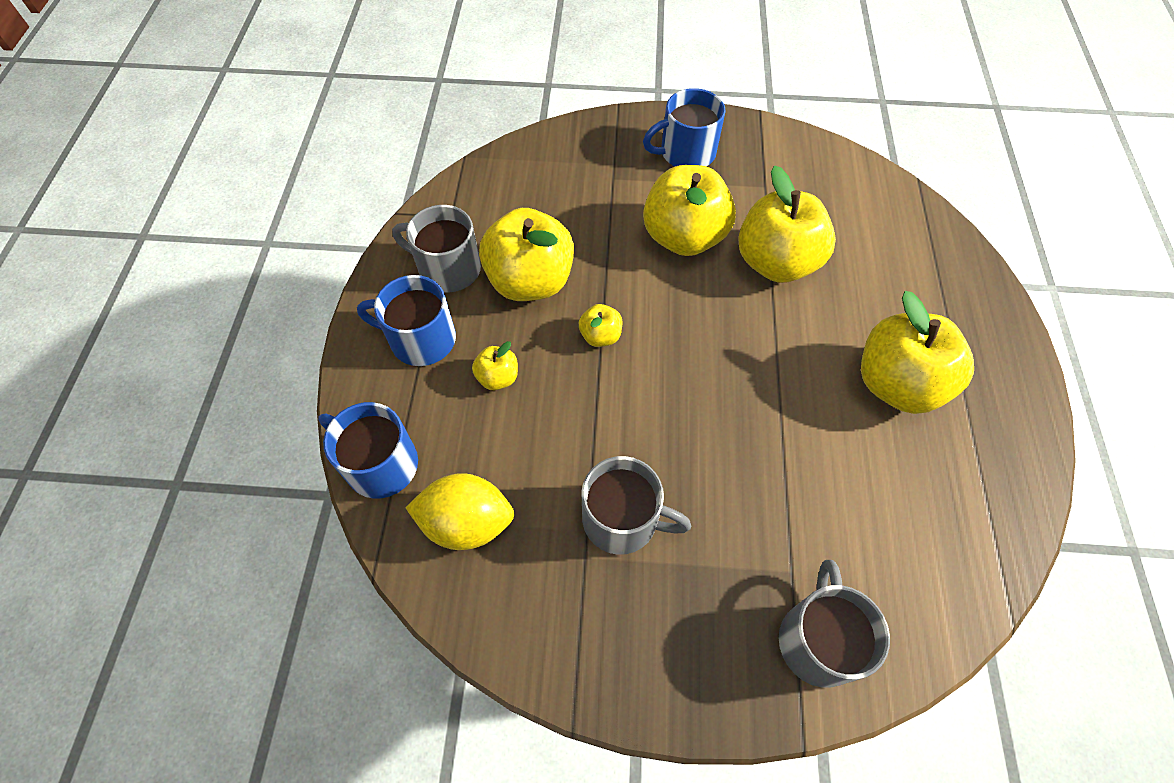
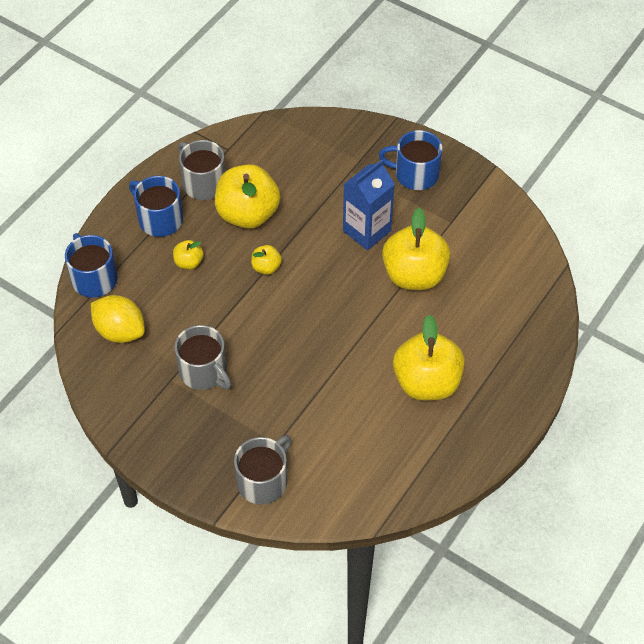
camera: 30 degrees right, 5 degrees down
(684, 237) = (367, 231): yellow apple -> blue carton

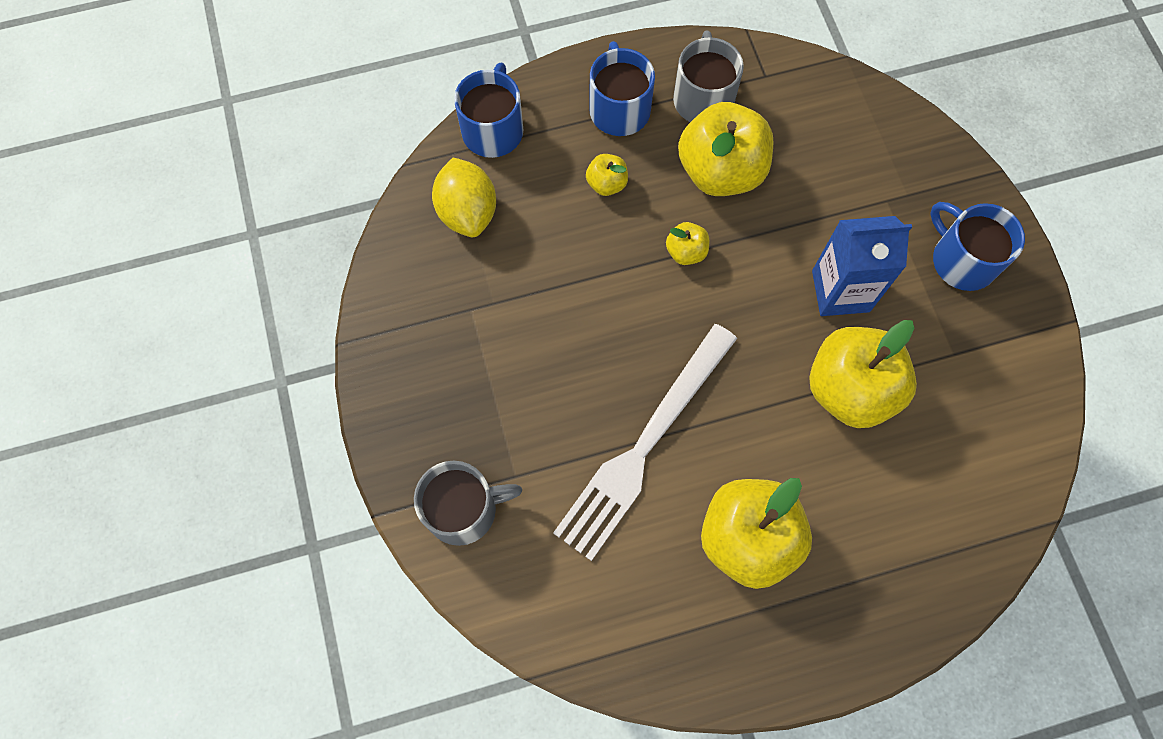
camera: 40 degrees right, 15 degrees up
(204, 372) = (513, 327): grey mug -> none
(332, 378) = (644, 445): none -> white fork

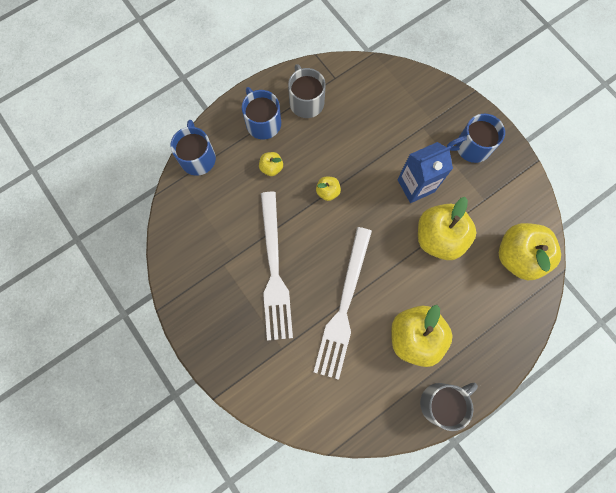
camera: 20 degrees left, 5 degrees up
(464, 509) = (261, 377): grey mug -> grey mug (441, 402)
(467, 212) = (201, 210): yellow lemon -> none
(550, 346) = (274, 270): none -> white fork
(720, 171) = (330, 140): yellow apple -> yellow apple (518, 256)
(962, 260) = (471, 147): blue mug -> blue mug turned 45 degrees counterclockwise

